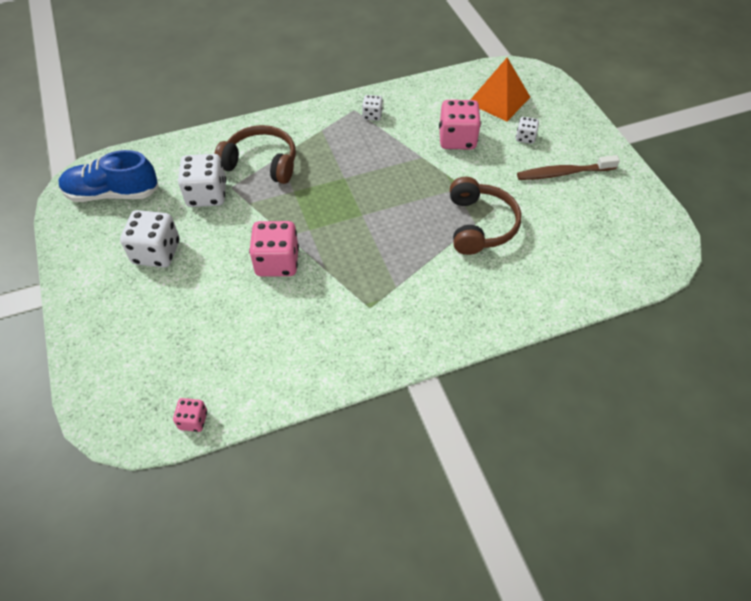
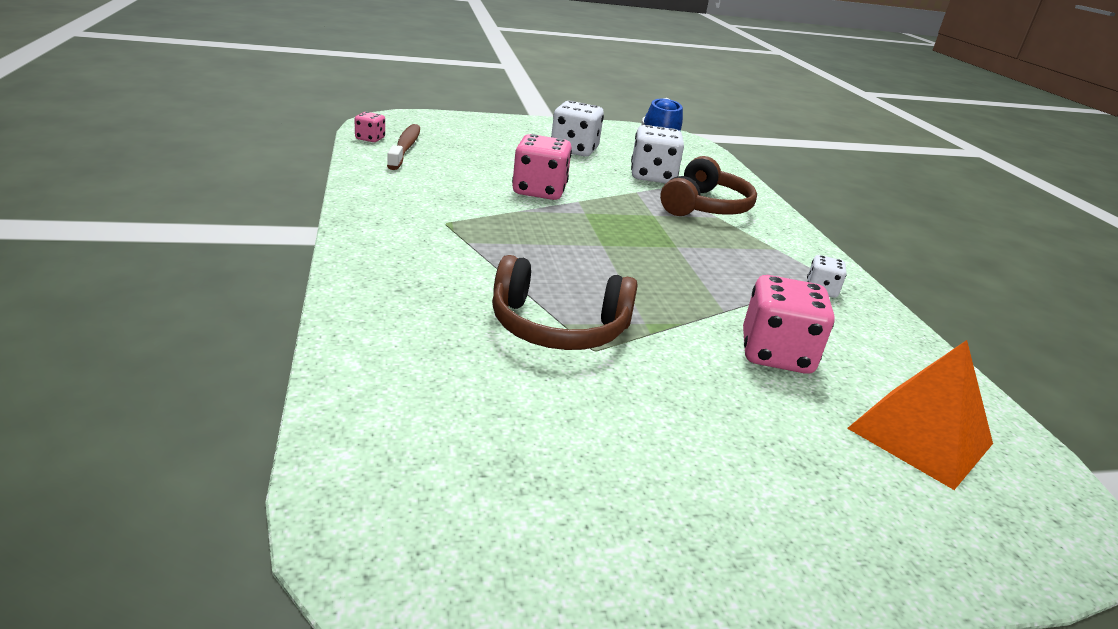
camera: 95 degrees right, 25 degrees down
(525, 137) = (797, 440): white dice -> none
(563, 173) = (683, 464): brown toothbrush -> brown toothbrush (405, 148)

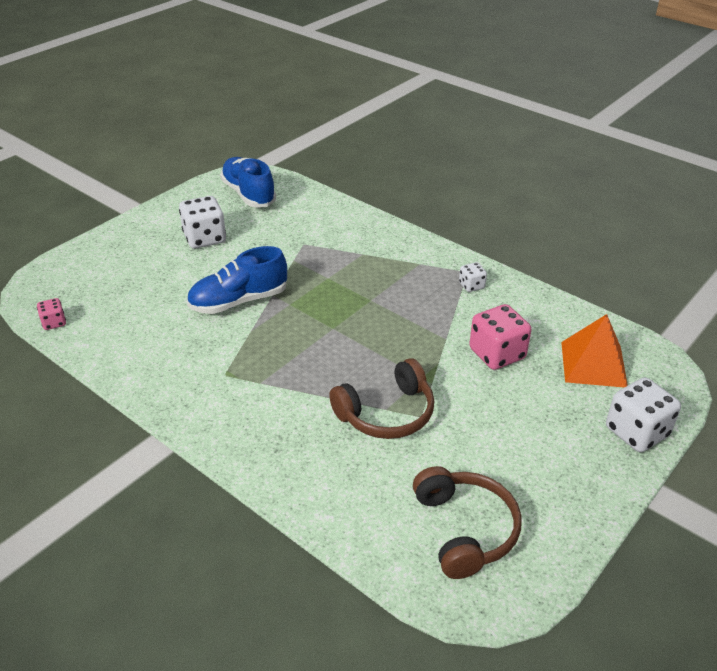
camera: 35 degrees left, 10 degrees up
(405, 148) = (93, 316): brown toothbrush -> none
(539, 191) = (238, 301): pink dice -> blue shoe
(652, 176) = (284, 236): white dice -> white dice (636, 432)
(705, 206) = (345, 248): brown headphones -> brown headphones (465, 529)

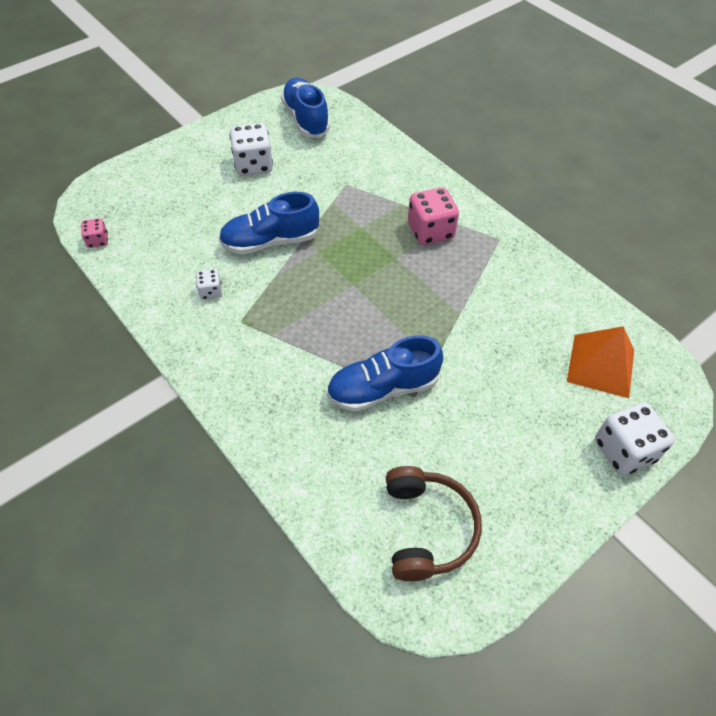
camera: 10 degrees right, 15 degrees up
(386, 413) = (382, 388): brown headphones -> blue shoe
(471, 286) = (500, 256): white dice -> white dice (211, 291)
(497, 354) = (506, 338): pink dice -> pink dice (430, 231)

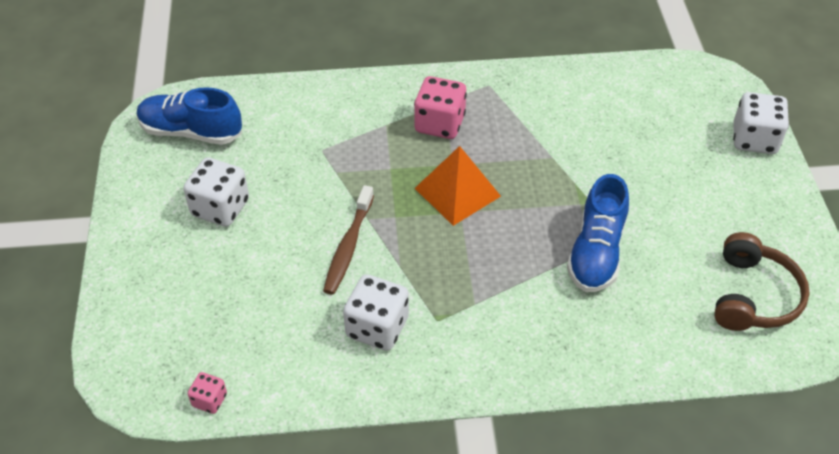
camera: 55 degrees left, 5 degrees down
(211, 291) = (377, 327): white dice -> white dice, size x1.92
(270, 241) = (348, 247): blue shoe -> brown toothbrush
(427, 528) = (753, 296): brown headphones -> brown headphones turned 75 degrees clockwise
(600, 365) = (669, 104): orange pyramid -> orange pyramid (457, 192)

